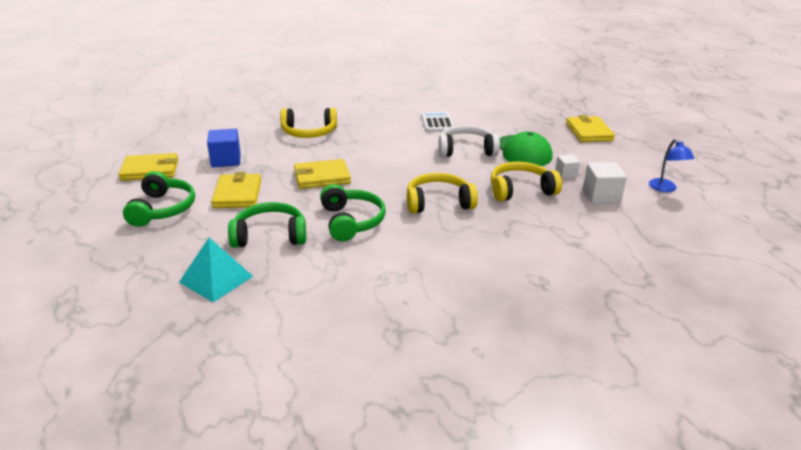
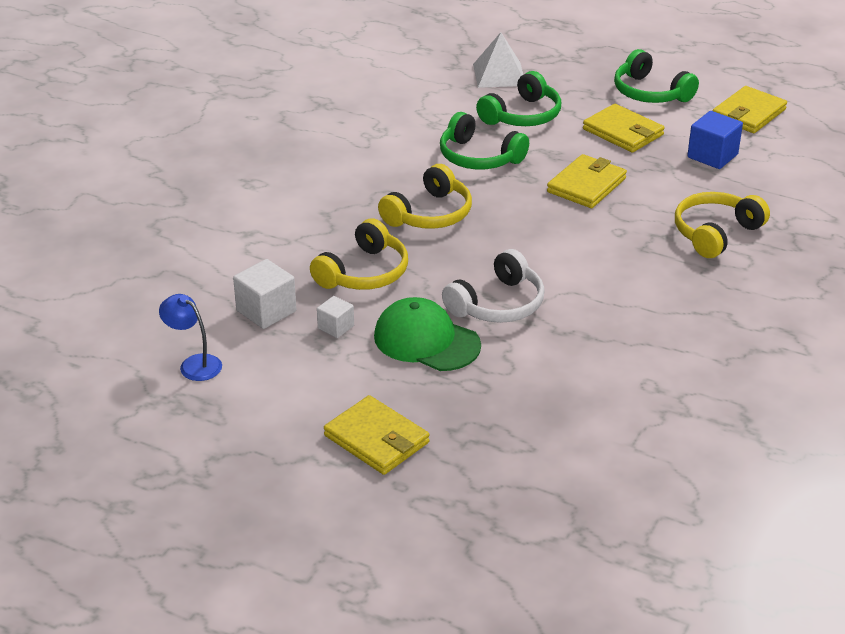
camera: 140 degrees right, 5 degrees up
(216, 279) = (499, 74): turquoise pyramid -> white pyramid
(437, 123) = (603, 337): white calculator -> none

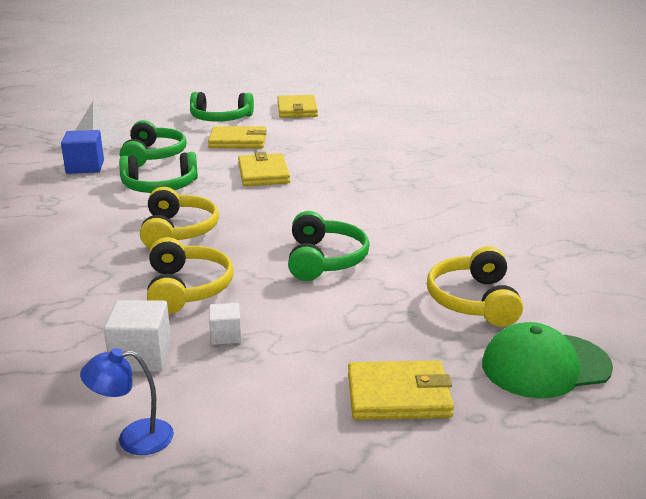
camera: 45 degrees left, 10 degrees down
(426, 341) = (314, 307): green cap -> green cap (545, 366)
(497, 304) = (324, 259): white headphones -> green headphones
(712, 156) = (313, 133): blue cube -> blue cube (85, 167)
(715, 233) = (385, 166): yellow headphones -> yellow headphones (474, 300)

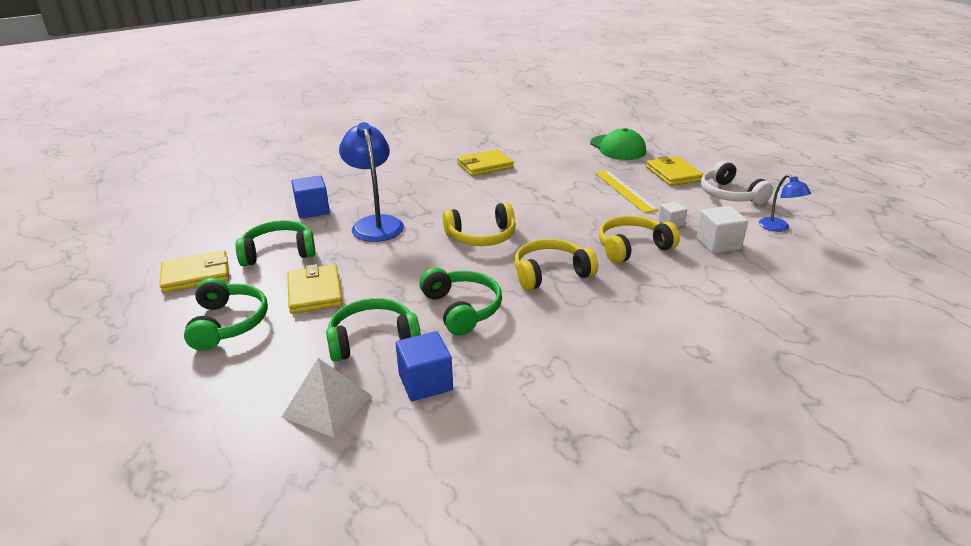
camera: 105 degrees left, 5 degrees up
(263, 173) = (407, 259): yellow wallet -> yellow wallet (485, 166)
(281, 433) = (730, 195): none -> white headphones
(324, 259) = (555, 208): green headphones -> green headphones (278, 252)
(345, 165) = (375, 224): none -> blue lamp
(352, 325) = (624, 191): none -> yellow ruler
(391, 143) = (312, 210): none -> blue cube
(474, 300) = (571, 164): yellow headphones -> yellow headphones (481, 236)

